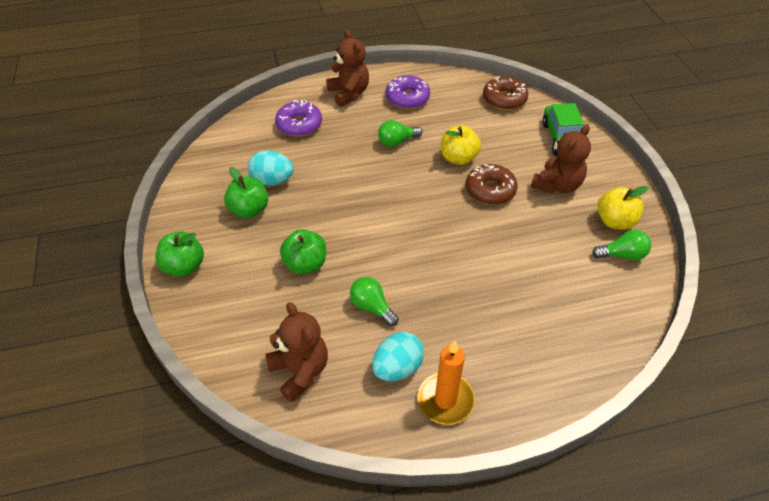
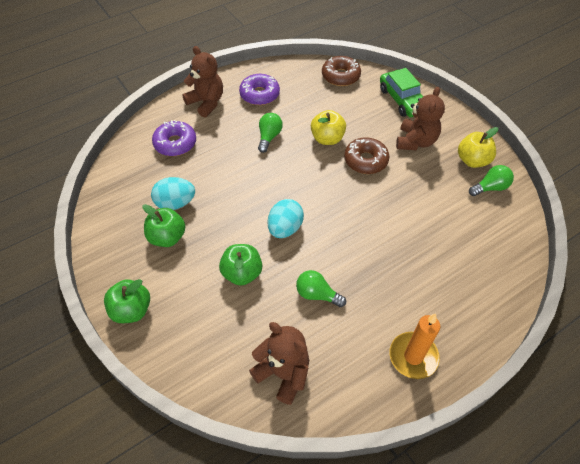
camera: 20 degrees left, 5 degrees up
(397, 141) = (269, 137): green light bulb -> green light bulb turned 150 degrees clockwise
(397, 368) = (362, 342): turquoise egg -> turquoise egg (285, 228)

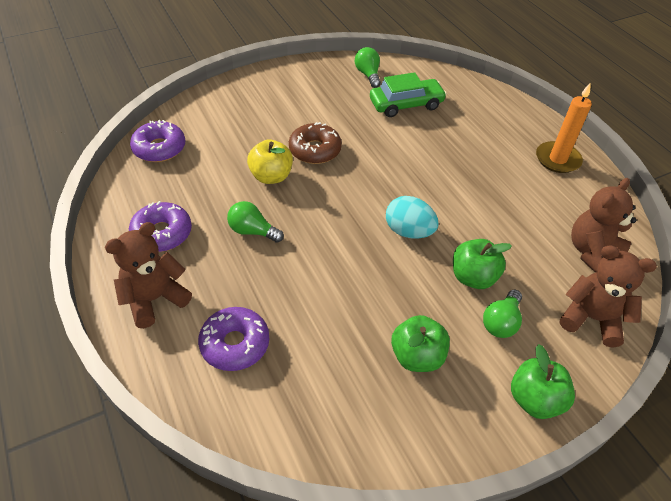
camera: 85 degrees left, 5 degrees down
(175, 203) = (357, 345): turquoise egg -> none
(317, 294) = (497, 215): green light bulb -> green light bulb (501, 322)
(340, 76) = (159, 148): brown donut -> purple donut
(402, 100) = (225, 105): green car -> green car (406, 104)
(415, 141) = (295, 108): brown teddy bear -> brown teddy bear (591, 319)
(472, 160) = (331, 77): yellow apple -> none

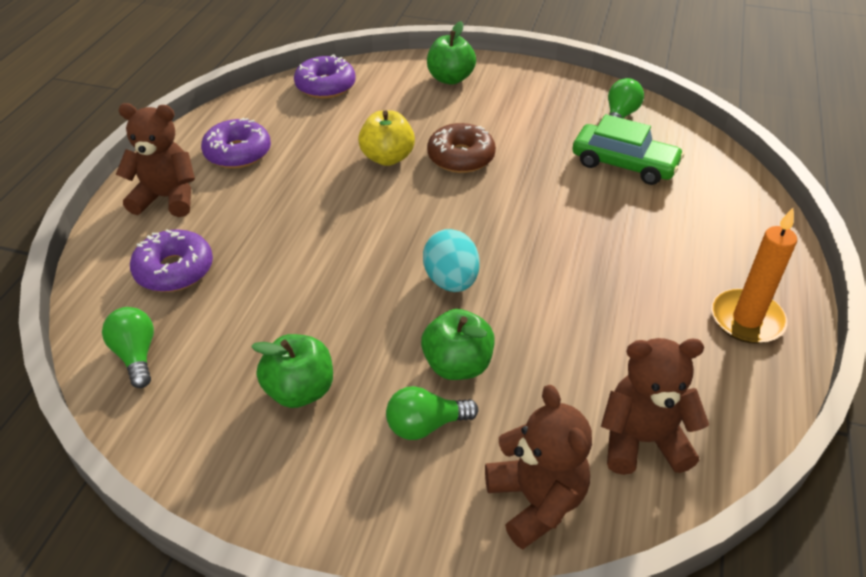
camera: 45 degrees right, 5 degrees down
(252, 231) = (308, 193): green light bulb -> green light bulb (136, 355)
(534, 399) = (354, 518): green apple -> green apple (450, 78)

